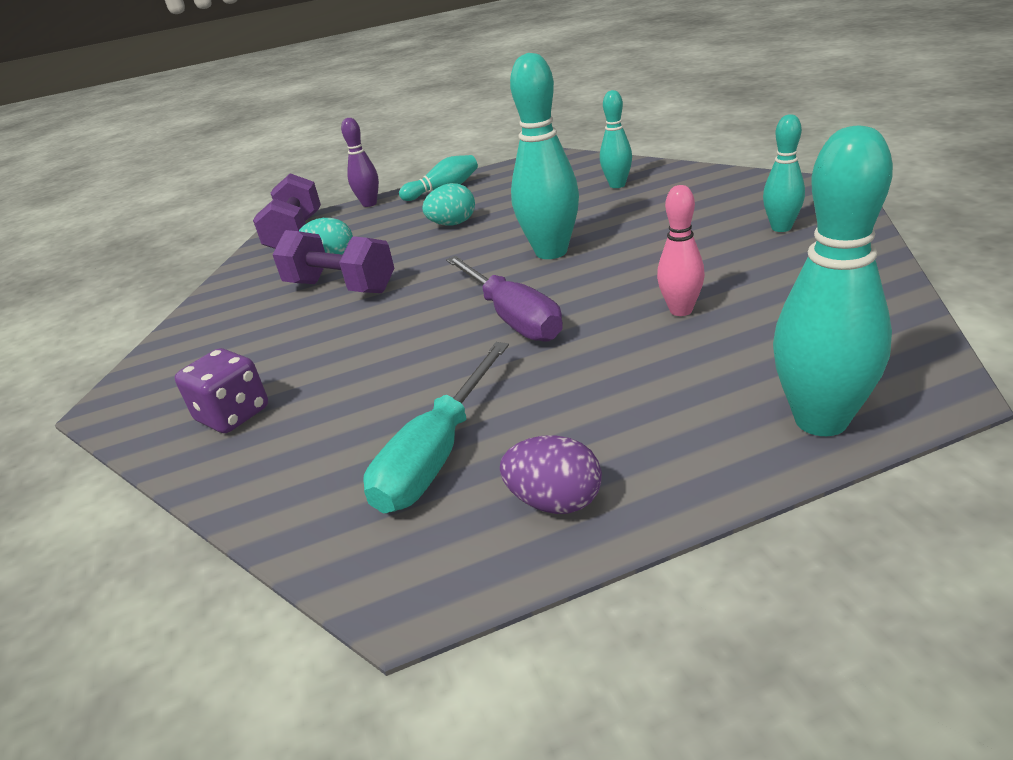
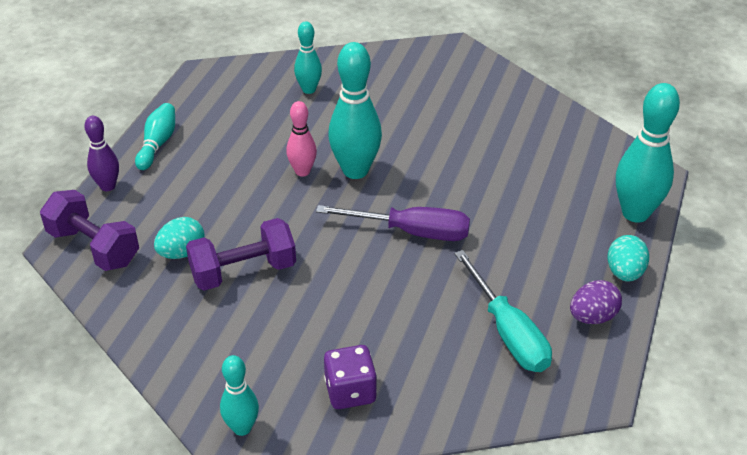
camera: 55 degrees left, 10 degrees up
(453, 224) = (233, 176): turquoise egg -> turquoise egg (624, 273)
(681, 310) = (497, 180): pink bowling pin -> pink bowling pin (302, 171)
(781, 228) = (470, 93): turquoise bowling pin -> turquoise bowling pin (242, 428)

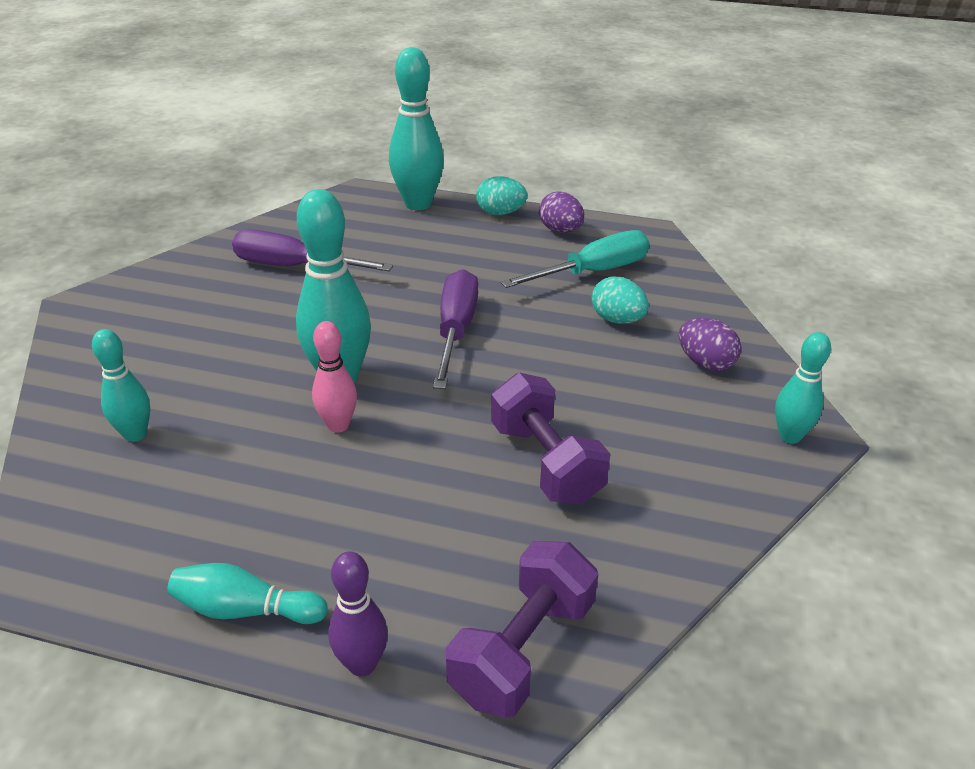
camera: 95 degrees left, 5 degrees down
(182, 252) = (519, 532): turquoise egg -> turquoise egg (617, 320)
(350, 391) = (705, 363): purple dice -> purple egg
(509, 141) = (294, 267): none -> purple screwdriver

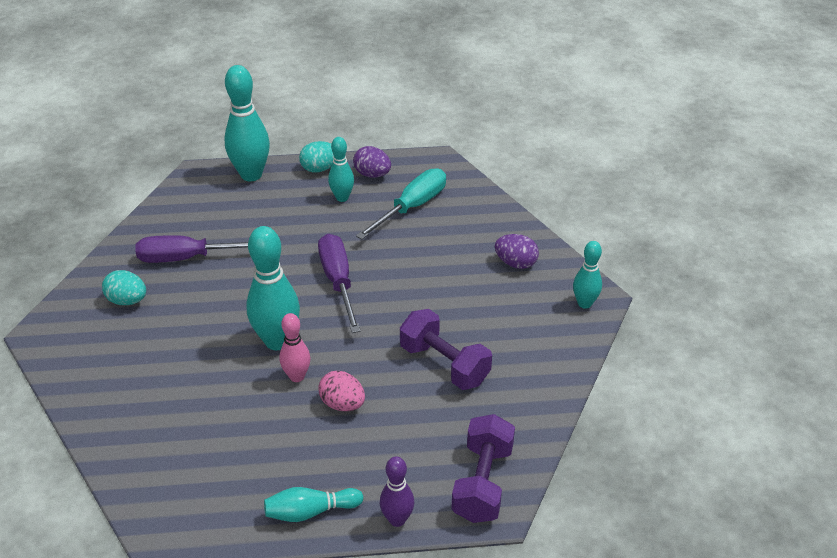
camera: 20 degrees left, 5 degrees up
(135, 434) = (160, 423): turquoise bowling pin -> turquoise bowling pin (342, 197)
(377, 475) = (342, 404): none -> pink egg
(617, 320) = (445, 243): turquoise egg -> turquoise egg (127, 300)

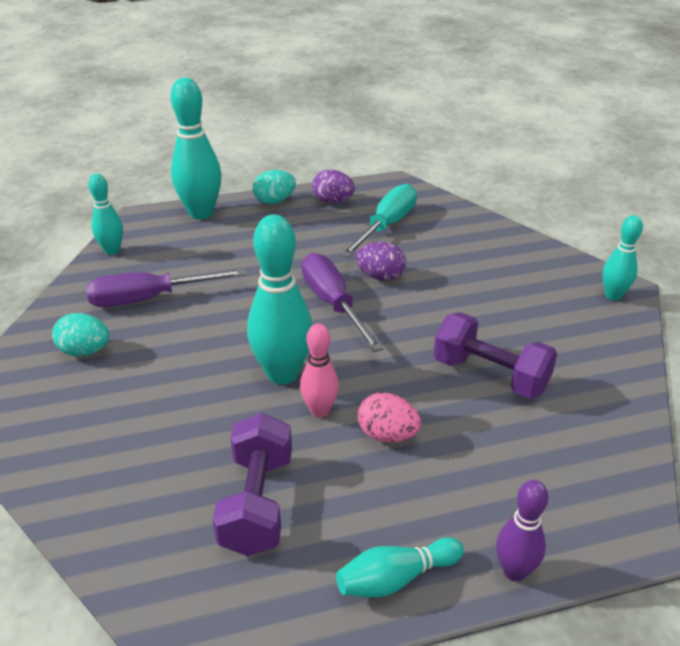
camera: 10 degrees left, 5 degrees down
(342, 197) = (308, 224): turquoise bowling pin -> turquoise bowling pin (112, 251)
(482, 483) = (599, 506): purple dumbbell -> purple dumbbell (257, 503)
(515, 263) = (520, 265): purple egg -> purple egg (380, 277)

